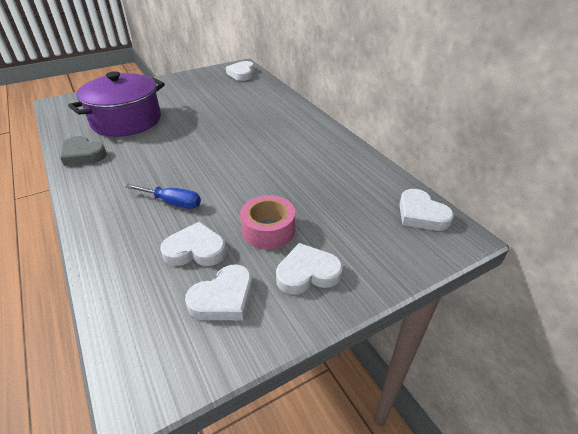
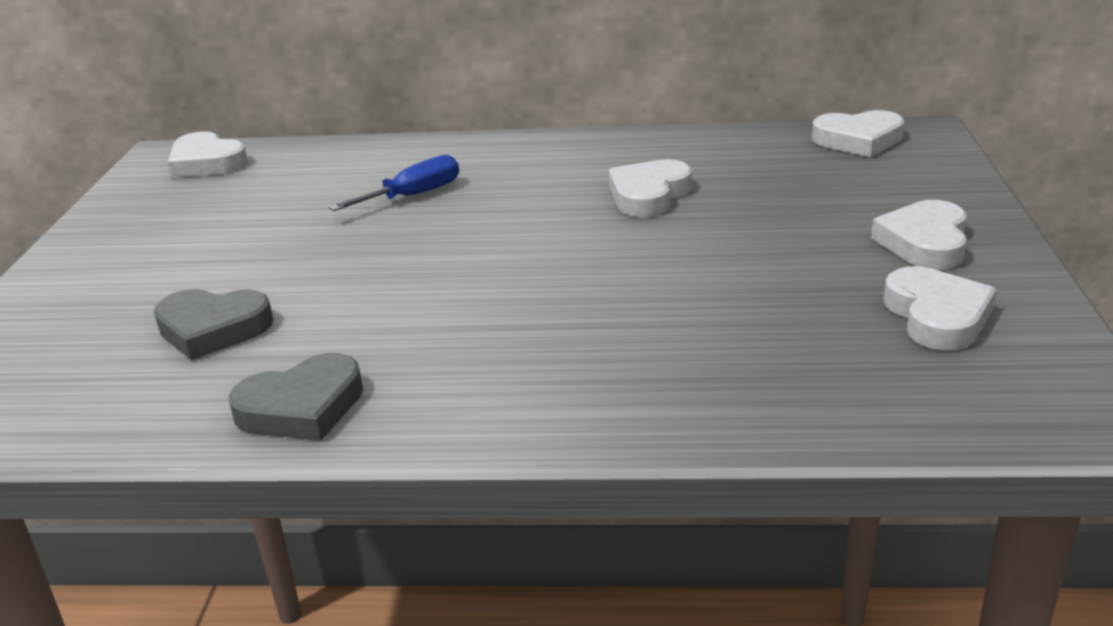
camera: 55 degrees left, 10 degrees down
(126, 121) = (213, 329): purple pot -> grey heart
(172, 203) = (635, 320): blue screwdriver -> blue screwdriver (413, 195)
(195, 250) = (800, 320): white heart -> white heart (648, 195)
(268, 230) = (800, 249): pink tape -> none

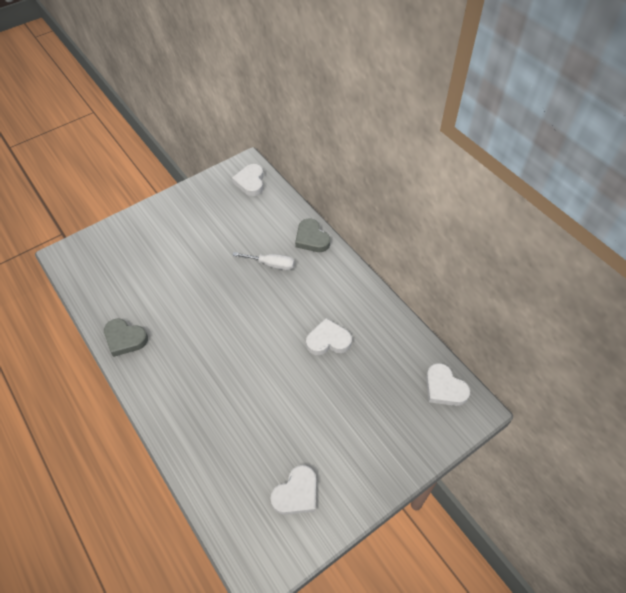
camera: 50 degrees right, 25 degrees up
(213, 329) = (149, 281): grey heart -> grey heart (311, 238)
(413, 195) = (271, 264): blue screwdriver -> white screwdriver
(924, 242) = (356, 462): white heart -> none

